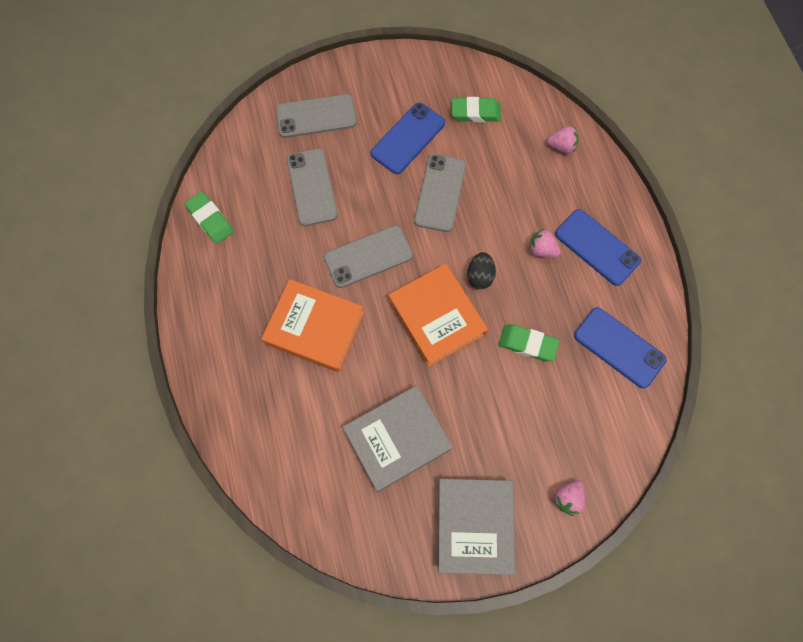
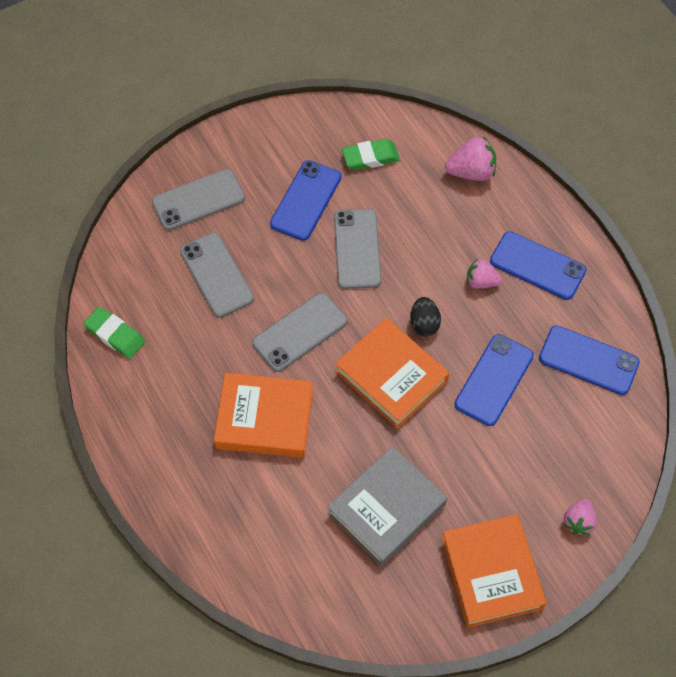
camera: 15 degrees left, 10 degrees down
(474, 525) = (491, 573): grey book -> orange book
(527, 344) = (494, 380): green eraser -> blue phone
(561, 146) = (471, 172): pink strawberry -> pink strawberry, size x1.53

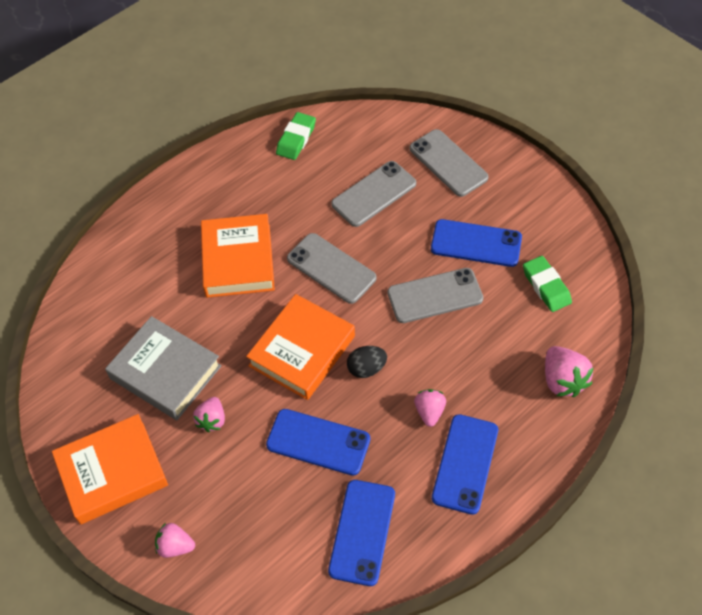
camera: 80 degrees right, 5 degrees down
(451, 471) = (212, 420): none -> pink strawberry

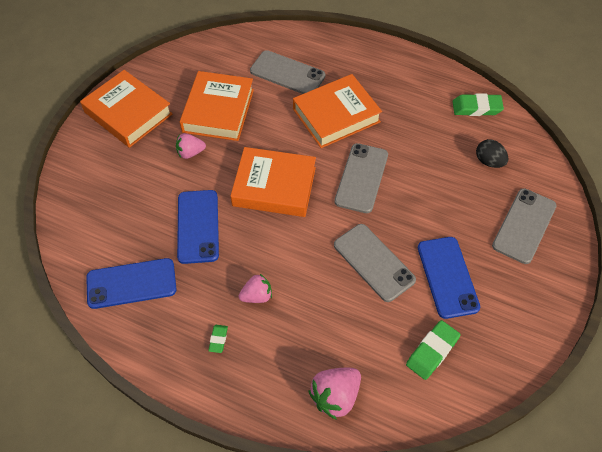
camera: 65 degrees right, 0 degrees up
(165, 372) = (218, 110): grey book -> orange book
(175, 546) = (84, 170): pink strawberry -> none
(366, 368) = (278, 236): black egg -> black egg (489, 161)
(374, 194) = (454, 181): grey phone -> grey phone (287, 73)
(465, 463) = (218, 339): blue phone -> green eraser

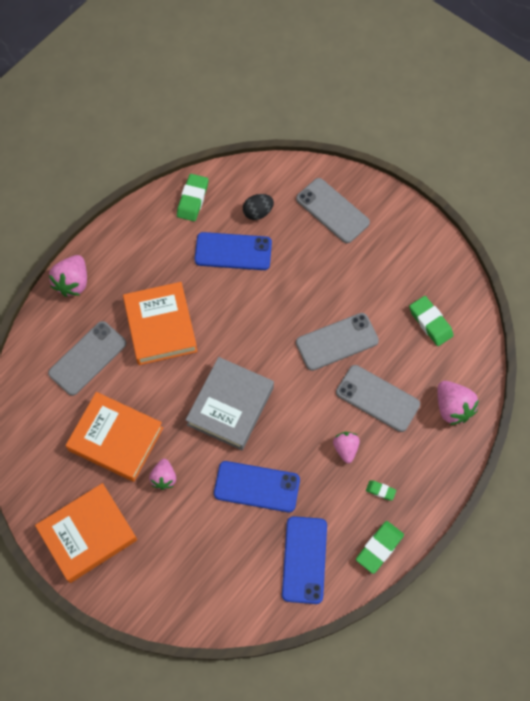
camera: 75 degrees left, 10 degrees up
(155, 351) = (379, 548): none -> green eraser
(274, 186) = (230, 406): orange book -> grey book
(354, 46) = (73, 282): none -> pink strawberry
(361, 178) = (244, 325): grey phone -> grey phone (377, 398)
(447, 277) = (366, 288): blue phone -> blue phone (233, 251)

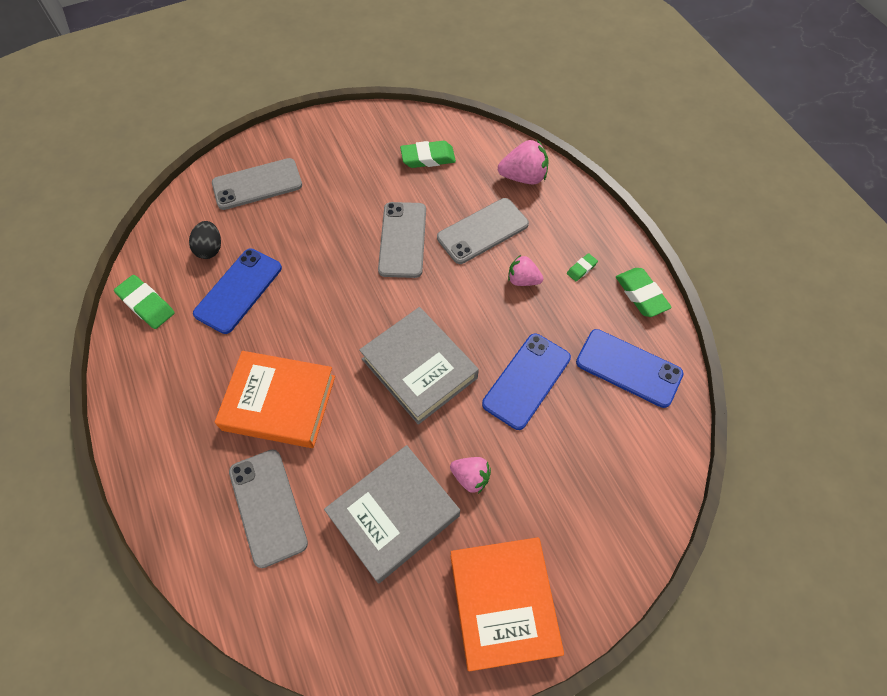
camera: 65 degrees left, 5 degrees down
(73, 282) = (154, 484): pink strawberry -> none
(116, 439) = (393, 515): orange book -> grey book

